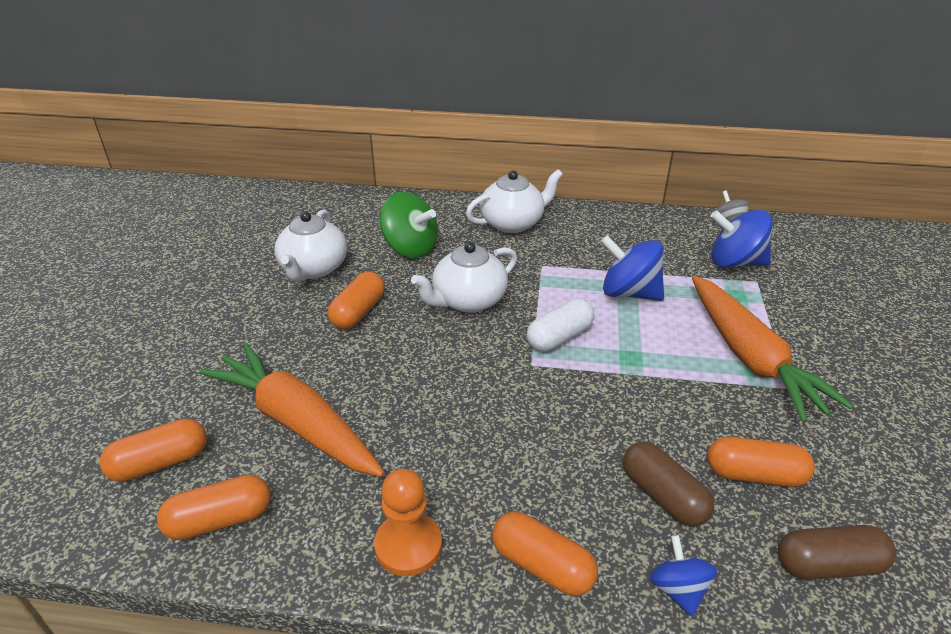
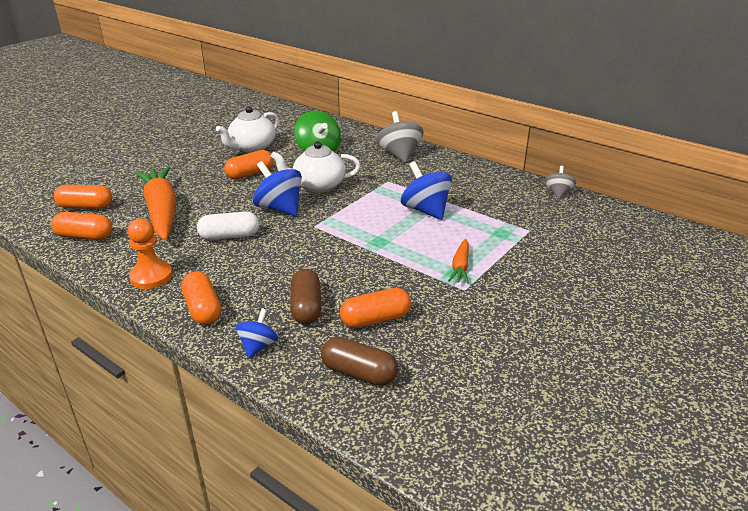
camera: 30 degrees right, 5 degrees down
(513, 223) = (399, 155): white teapot -> grey spinning top
(559, 337) = (348, 218): white capsule -> white capsule (229, 236)
(735, 262) = (529, 216): blue spinning top -> blue spinning top (279, 209)
(750, 358) = (460, 267): orange carrot -> orange carrot, size x0.46
(754, 474) = (375, 319): orange capsule -> orange capsule turned 60 degrees counterclockwise

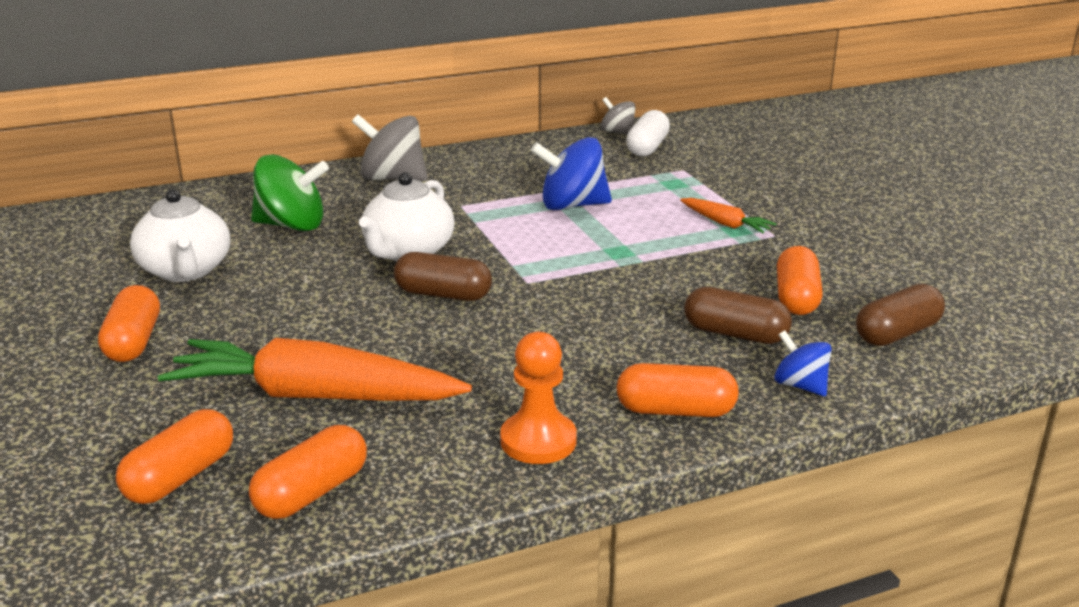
camera: 60 degrees left, 5 degrees down
(229, 236) = (482, 350): white capsule -> white capsule (647, 148)
(250, 174) = (287, 292): orange capsule -> orange capsule (133, 342)
(279, 209) = (443, 294): blue spinning top -> brown capsule

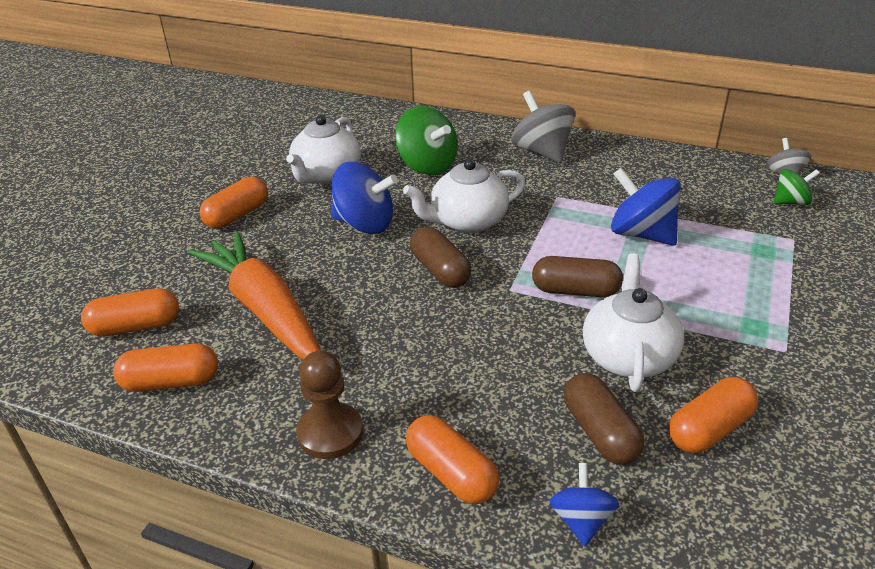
camera: 45 degrees right, 10 degrees up
(305, 292) = (365, 224): none -> blue spinning top
(538, 441) = (330, 433): orange pawn -> brown pawn
(647, 148) = (790, 202): white capsule -> green spinning top
(683, 282) = (628, 356): none -> white teapot
(725, 224) = (753, 315): orange carrot -> none
(897, 333) = (756, 528): brown capsule -> brown capsule (575, 290)

